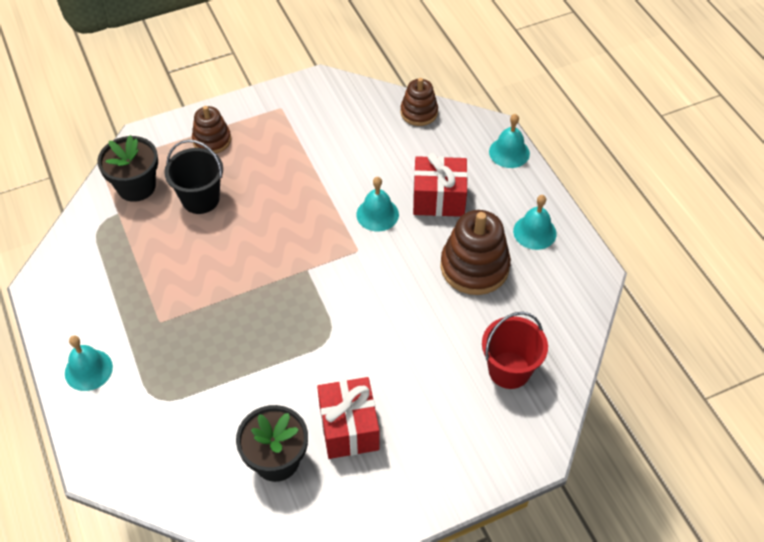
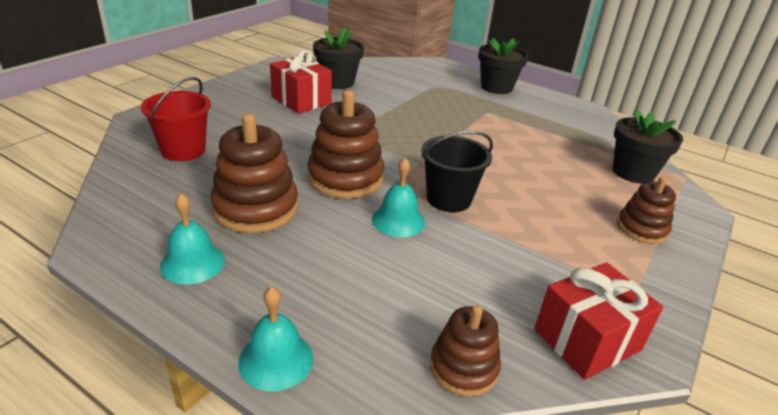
camera: 145 degrees right, 20 degrees down
(88, 370) = (496, 87): turquoise bell -> black flower pot
(200, 199) = (572, 180): black bucket -> black bucket (449, 199)
(385, 274) = (345, 178): none -> brown stacking toy
(439, 198) = (341, 258): red gift -> red gift (587, 340)

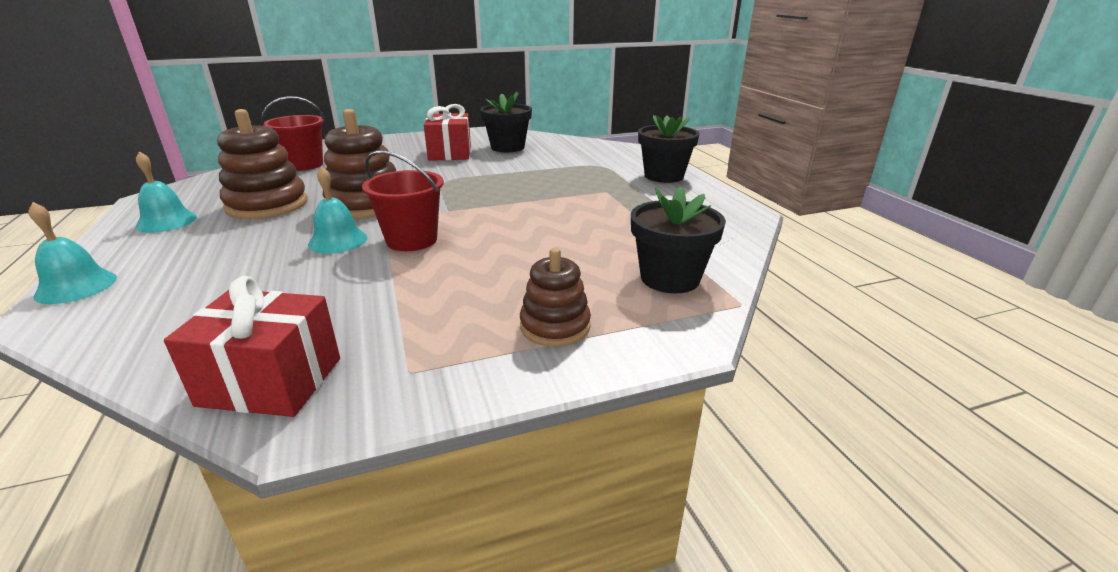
camera: 40 degrees right, 5 degrees down
(449, 199) = (411, 240): black bucket -> red bucket
(463, 368) = (145, 347): brown stacking toy -> none

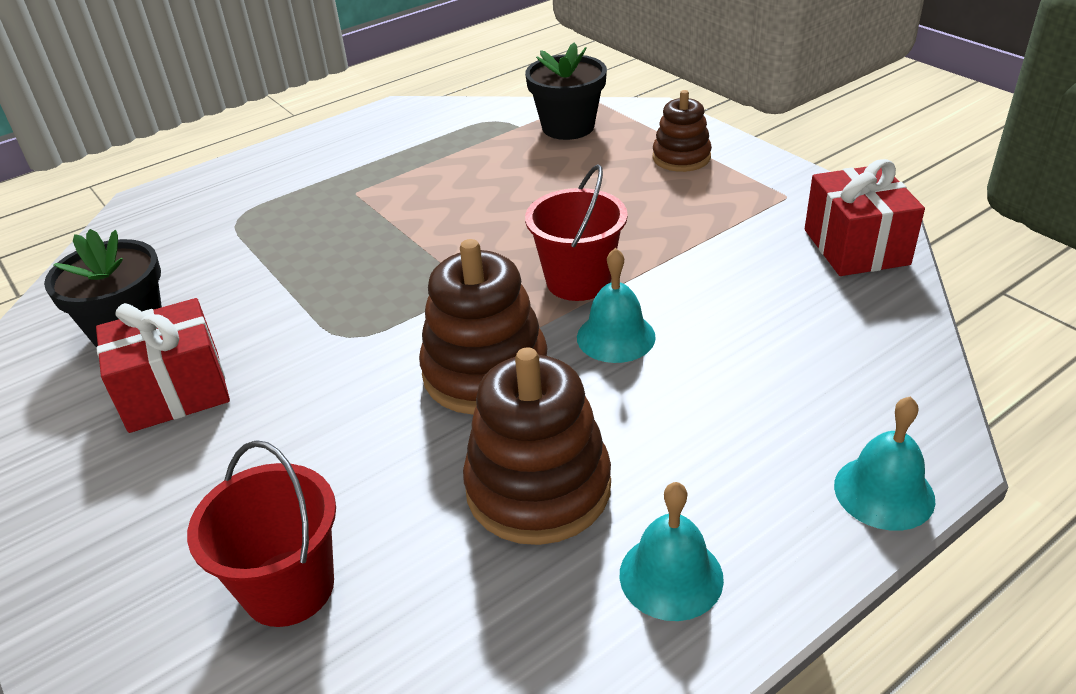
camera: 105 degrees left, 10 degrees up
(664, 176) = (279, 165): black flower pot -> none

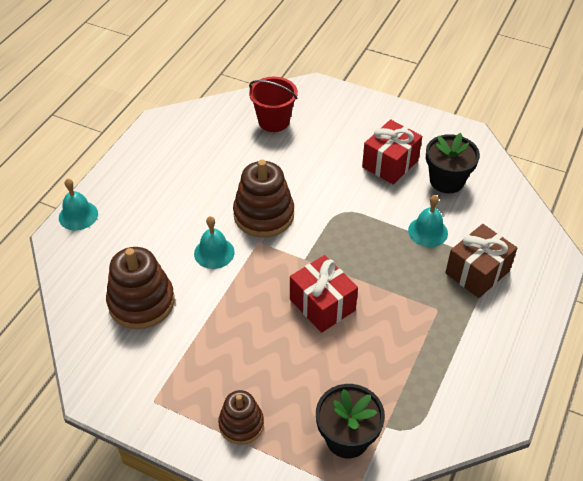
camera: 150 degrees right, 10 degrees up
(258, 213) = (477, 272): none -> brown gift
(538, 488) = (210, 176): brown stacking toy -> brown stacking toy (141, 302)
(578, 281) = (251, 282): red bucket -> none
(671, 576) = (149, 163): turquoise bell -> turquoise bell (428, 231)
(856, 247) = (102, 362): red gift -> red gift (322, 305)

